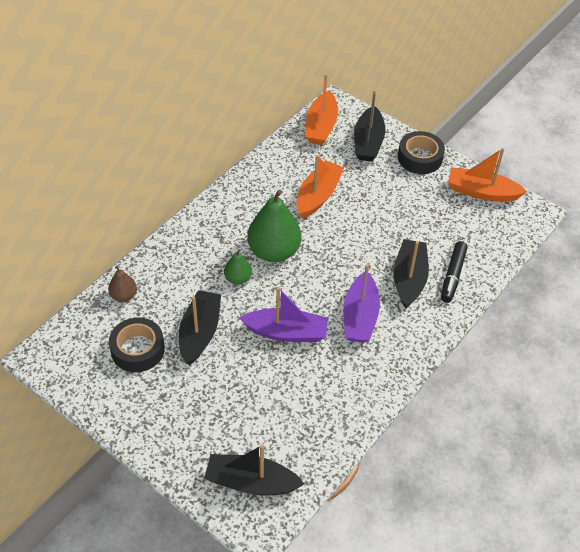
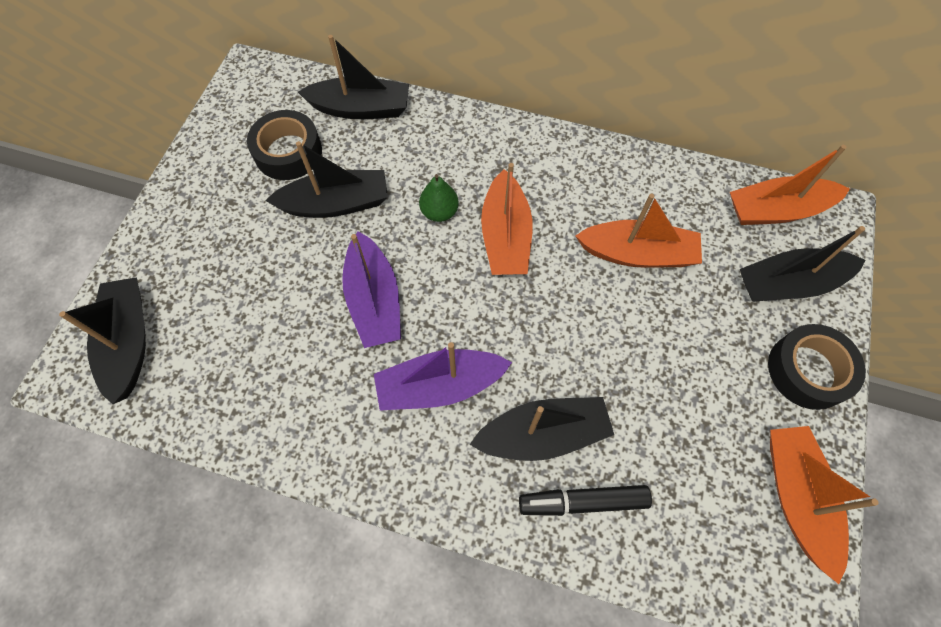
camera: 70 degrees right, 15 degrees up
(124, 296) = (361, 108): brown pear -> black boat
(274, 251) = (505, 236): green pear -> orange boat

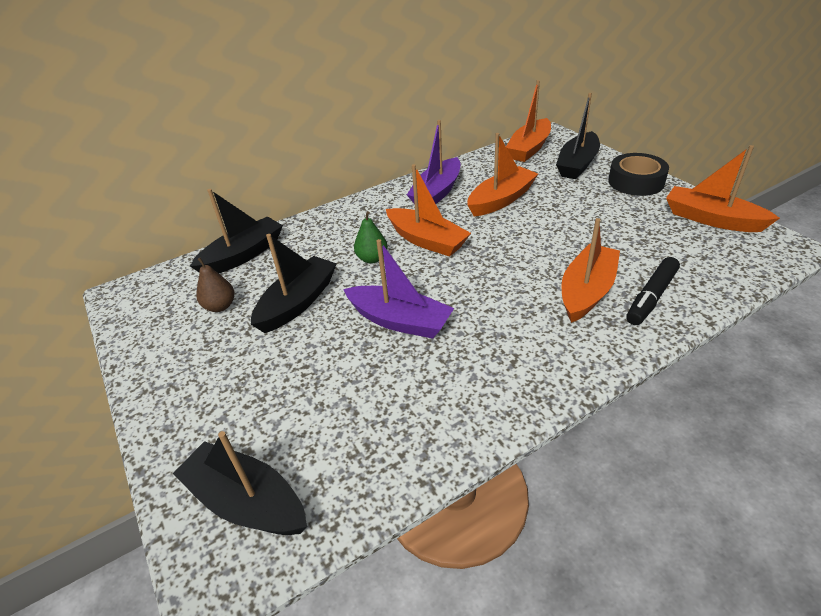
camera: 45 degrees left, 25 degrees down
(288, 152) = (220, 306): black tape -> brown pear
(440, 385) = (503, 321): purple boat -> purple boat (437, 192)
(543, 434) = (586, 291): black boat -> orange boat

